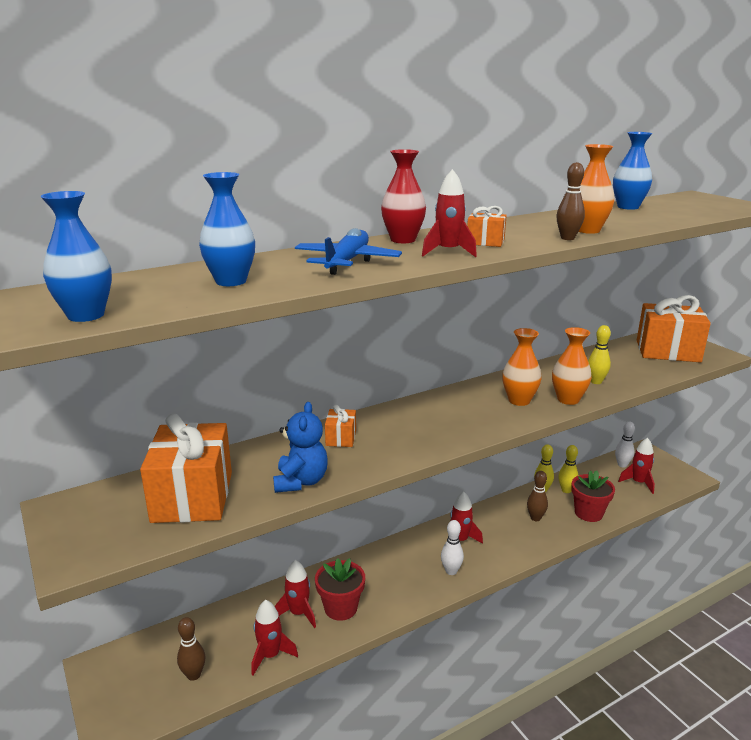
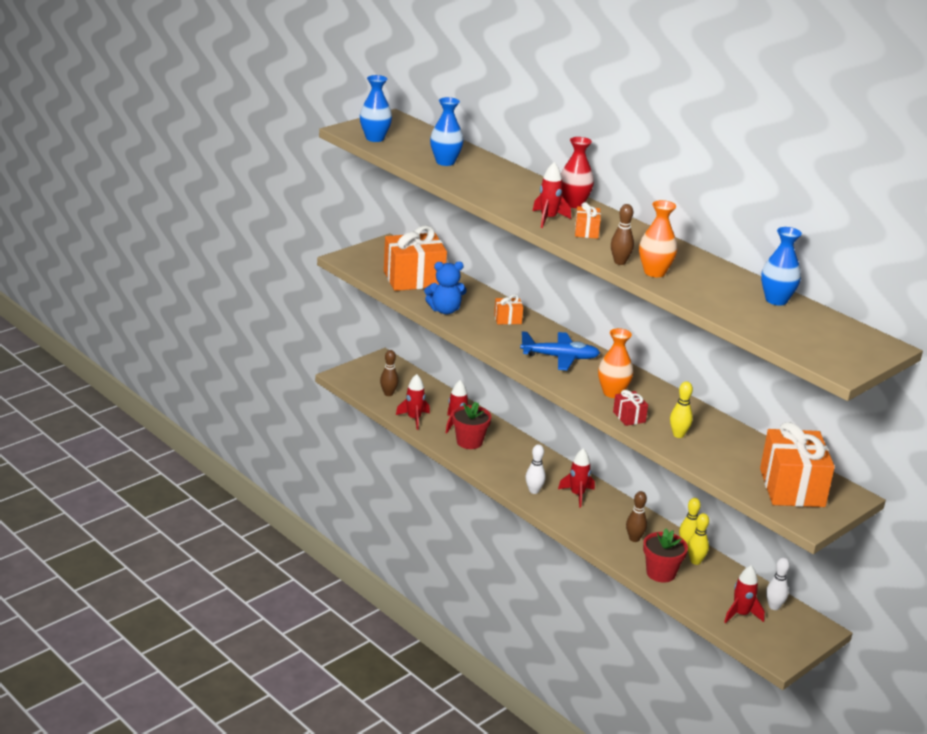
camera: 75 degrees right, 5 degrees up
(347, 262) = (504, 189): blue plane -> blue plane (560, 357)
(568, 399) = (629, 417): orange vase -> red gift

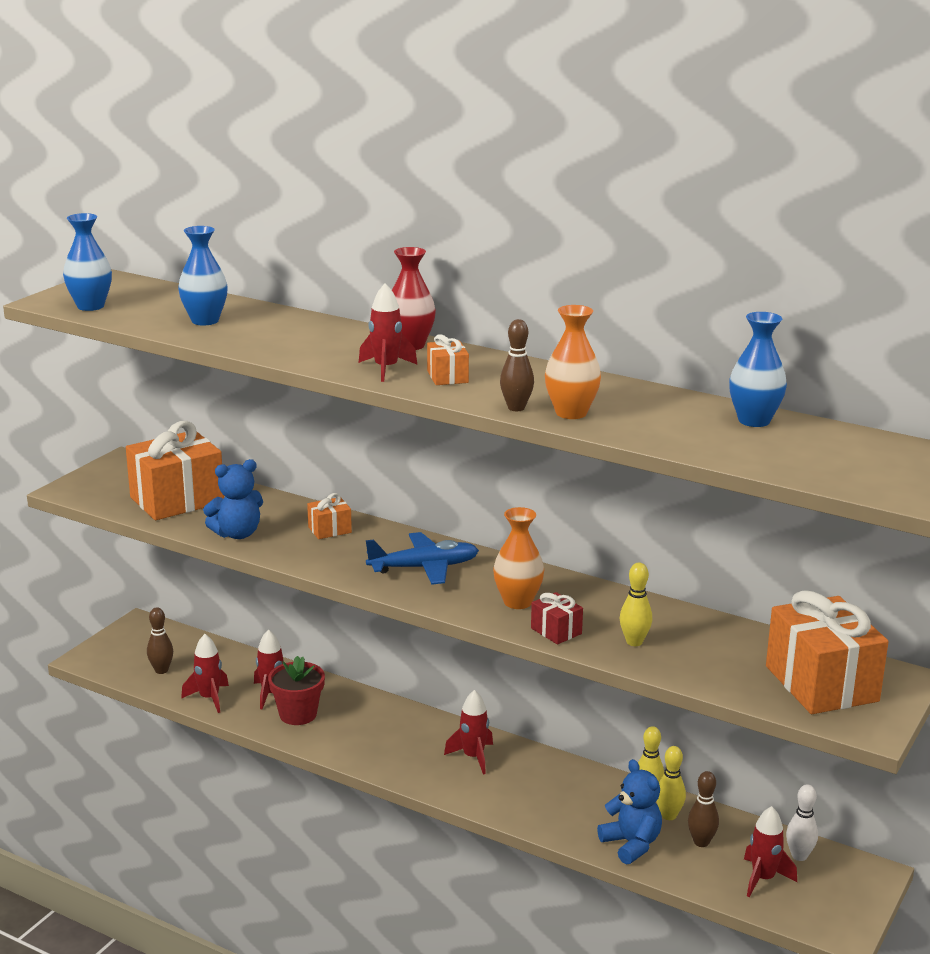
camera: 15 degrees left, 5 degrees down
(534, 491) = (412, 765): white bowling pin -> none
(634, 539) = (575, 802): brown bowling pin -> brown bowling pin (701, 842)
(661, 573) = (631, 844): red flower pot -> blue teddy bear

